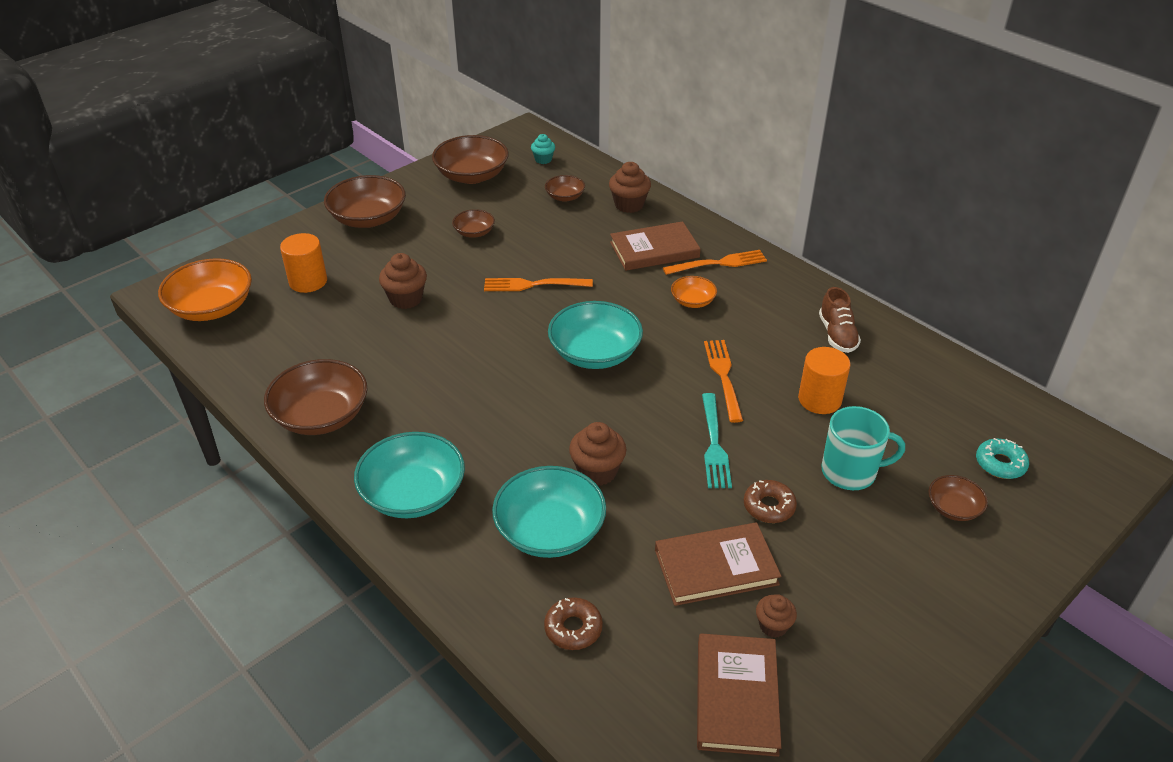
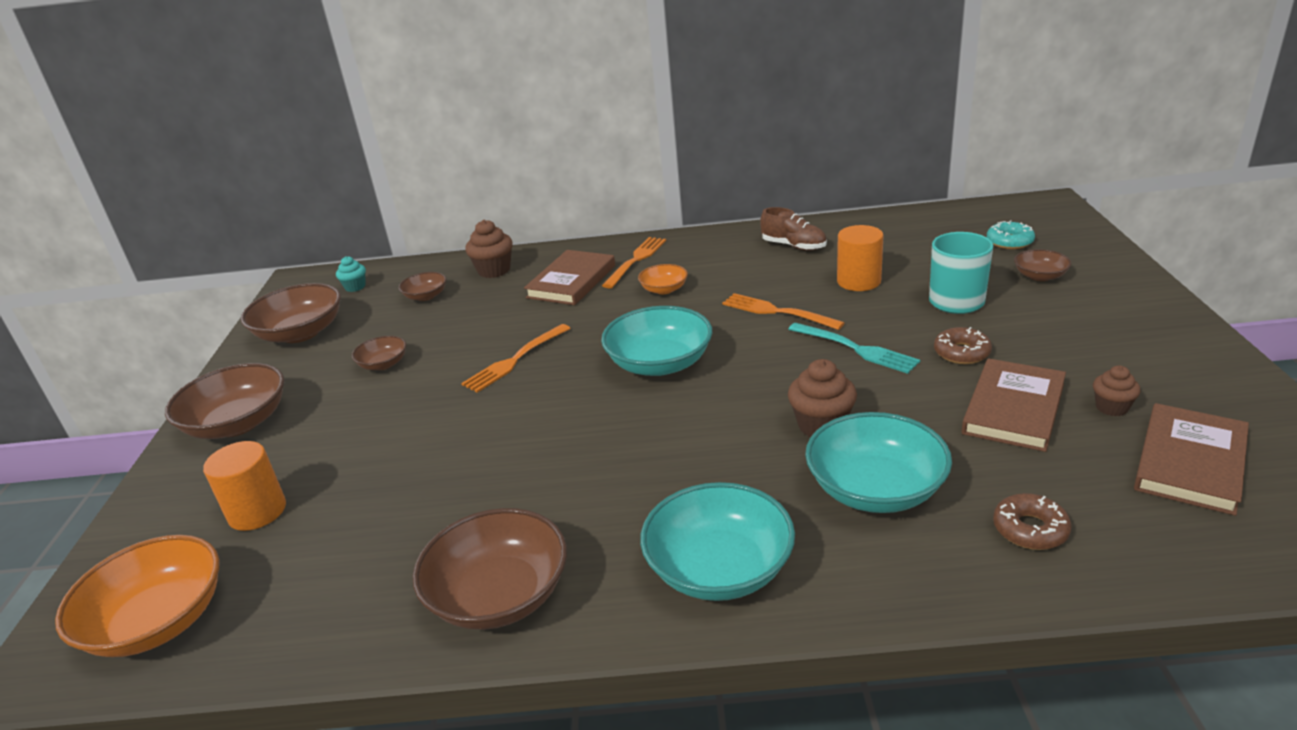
camera: 45 degrees left, 10 degrees down
(406, 299) = (407, 448): brown cupcake -> none
(736, 697) = (1190, 462): brown book -> brown book turned 75 degrees clockwise

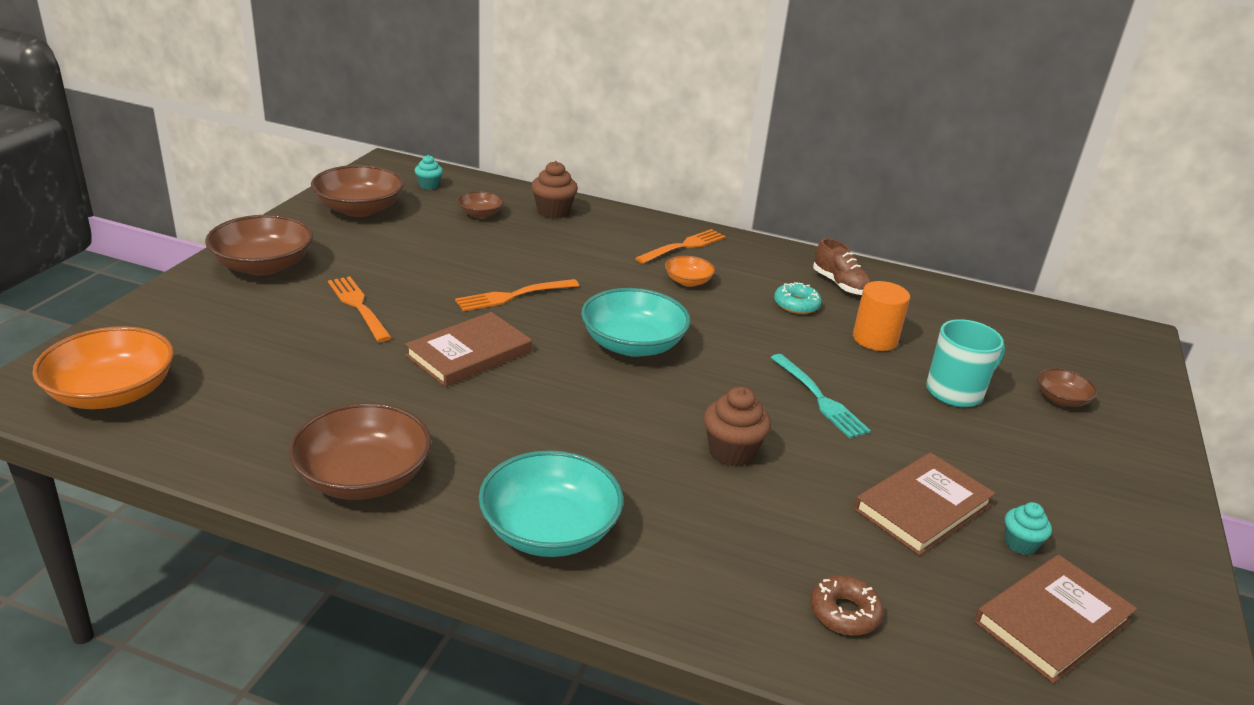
camera: 15 degrees right, 0 degrees up
(257, 511) = (232, 340): orange cylinder -> none
(383, 364) = (405, 259): brown bowl -> none
(571, 281) = (612, 245): brown book -> brown book (469, 354)
(777, 312) = (774, 339): orange fork -> orange fork (358, 306)
(875, 489) = (734, 523): turquoise bowl -> none
(961, 352) = (917, 439): brown donut -> none
(1009, 242) = (1059, 356): turquoise donut -> turquoise donut (796, 305)
(1111, 407) = (1020, 544): brown cupcake -> turquoise cupcake

